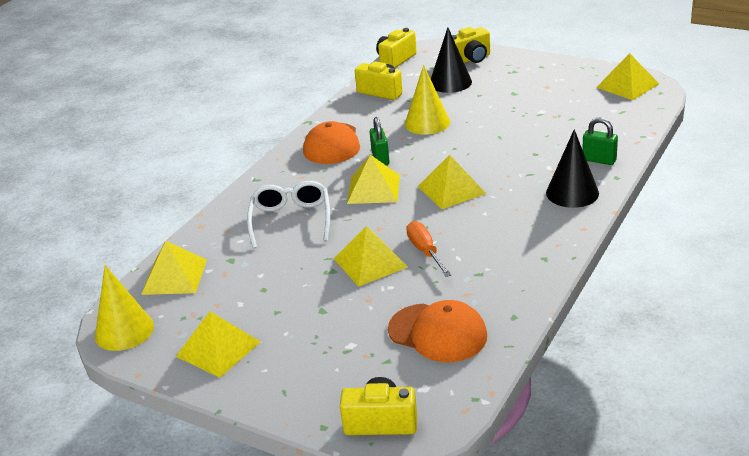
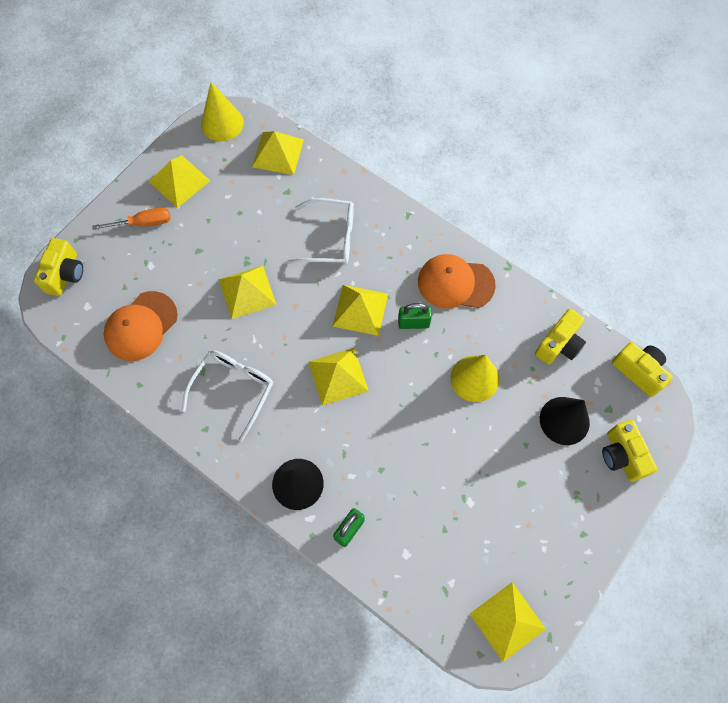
camera: 95 degrees right, 35 degrees up
(425, 251) = (248, 336): orange screwdriver -> orange screwdriver (143, 223)
(491, 249) = (233, 389): none -> white glasses

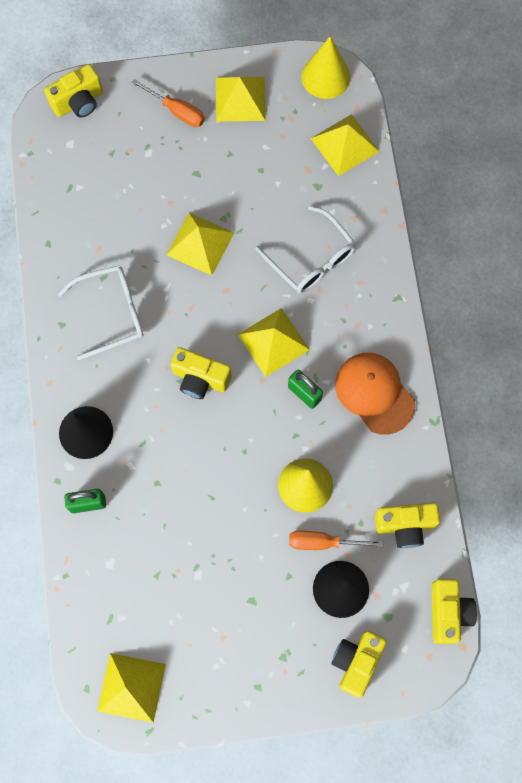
camera: 45 degrees right, 5 degrees up
(141, 326) = (93, 197): orange cap -> none
(338, 376) = (200, 379): yellow pyramid -> yellow camera
(523, 403) = (323, 542): none -> orange screwdriver

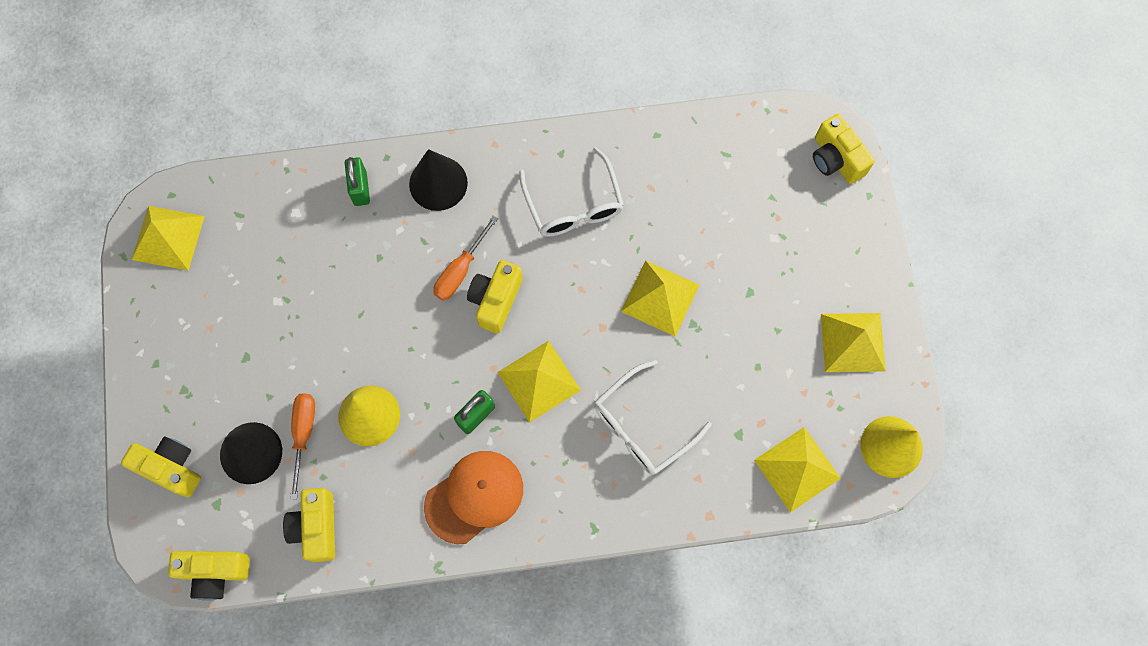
camera: 90 degrees right, 0 degrees up
(177, 111) = (831, 269): orange screwdriver -> orange screwdriver (460, 270)

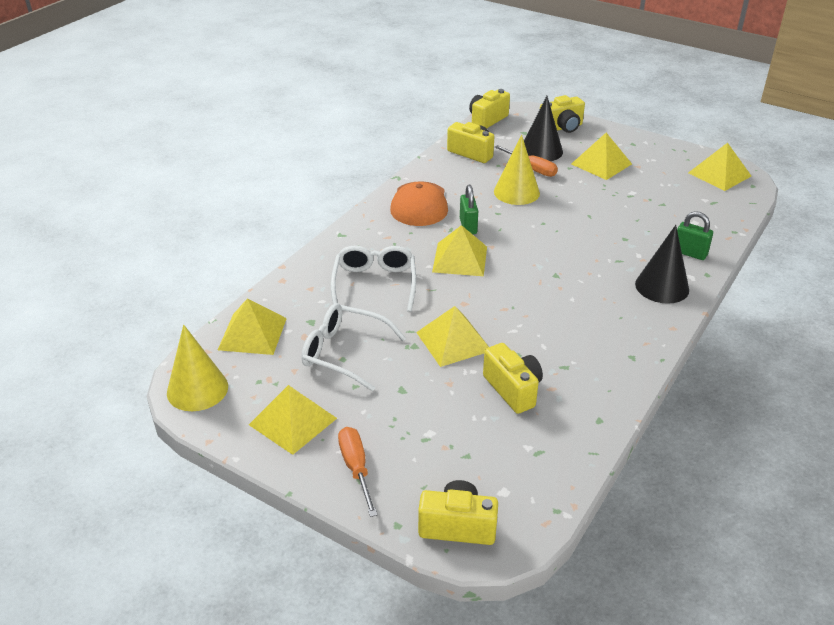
camera: 130 degrees right, 35 degrees down
(234, 369) = (601, 164): none -> yellow pyramid
(460, 270) = (578, 265): orange screwdriver -> orange screwdriver (356, 468)
(495, 300) = (539, 269): yellow camera -> yellow camera (513, 389)
(574, 205) = (578, 340): white glasses -> white glasses (344, 353)

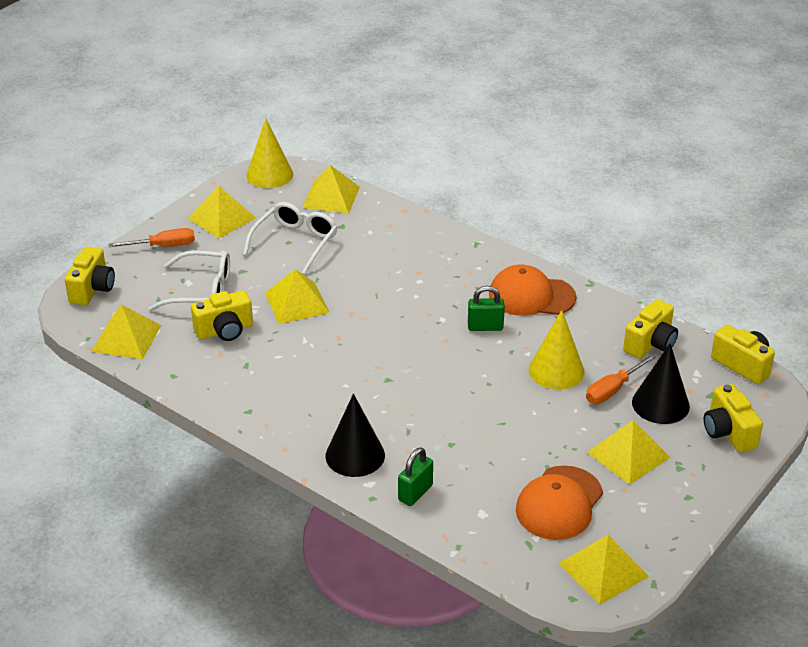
camera: 95 degrees right, 0 degrees up
(374, 284) = (390, 261): white glasses -> white glasses (201, 291)
(460, 259) = (425, 316): yellow pyramid -> yellow pyramid (126, 338)
(666, 190) = (559, 503): none -> orange cap

